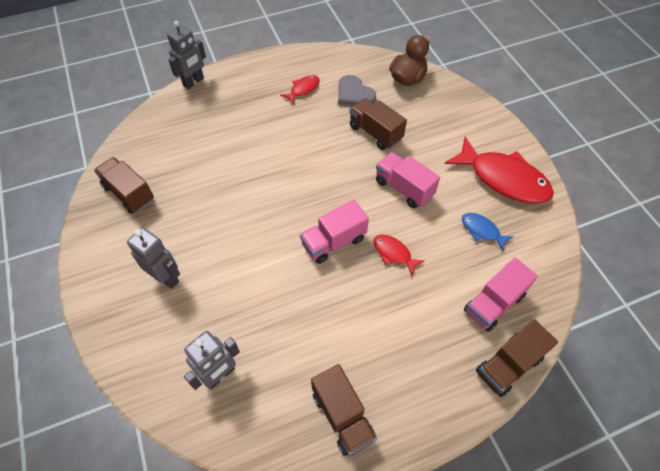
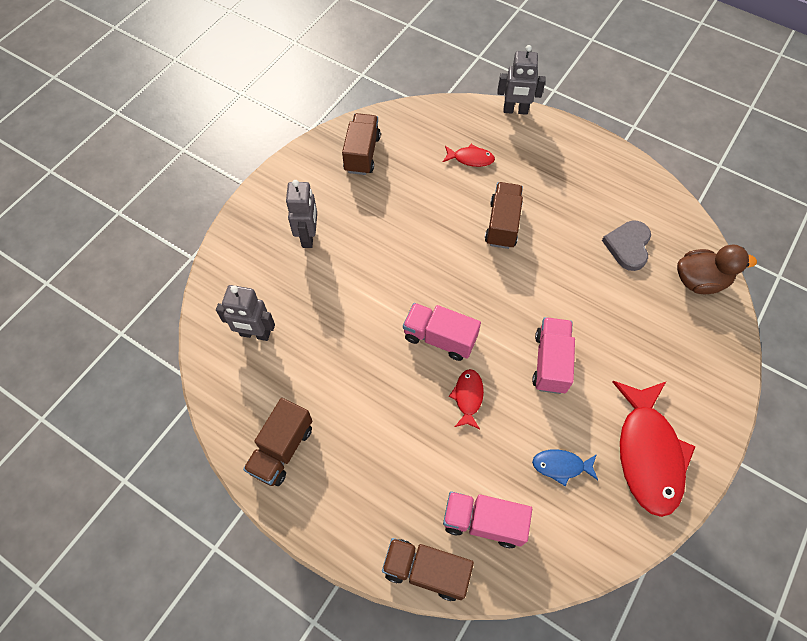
camera: 55 degrees right, 5 degrees up
(303, 89) = (591, 199): red fish -> red fish (470, 159)
(375, 133) = (596, 295): brown truck -> brown truck (502, 224)
(482, 230) = (561, 466): blue fish -> blue fish turned 90 degrees counterclockwise

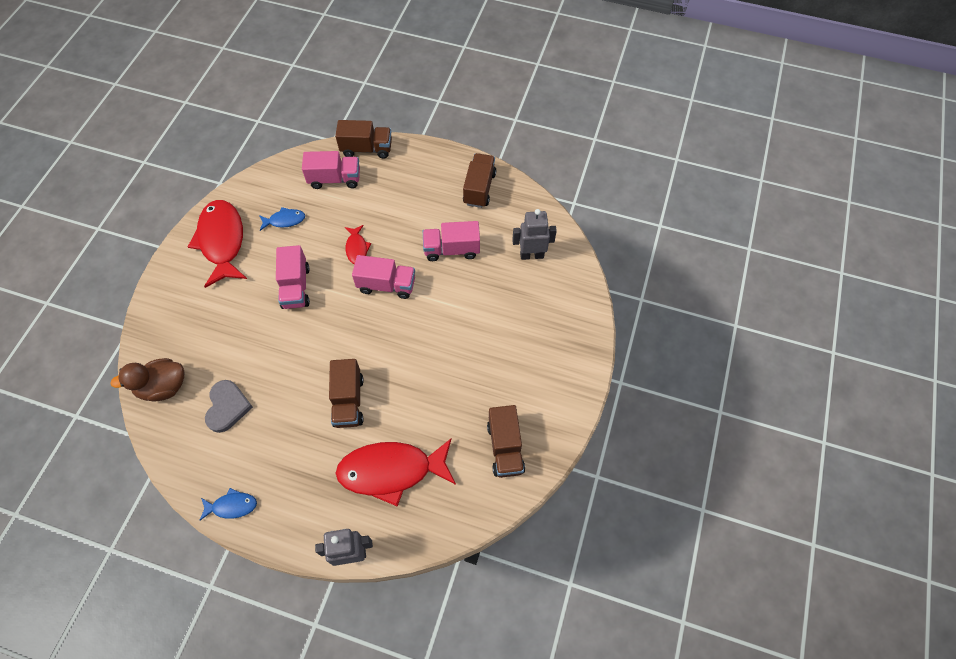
camera: 165 degrees right, 0 degrees up
(308, 236) = (523, 344): grey robot -> none
(349, 365) = (451, 249): none -> pink truck
(470, 159) = (391, 471): red fish -> red fish, size x2.14
(619, 163) = (232, 506): none -> blue fish

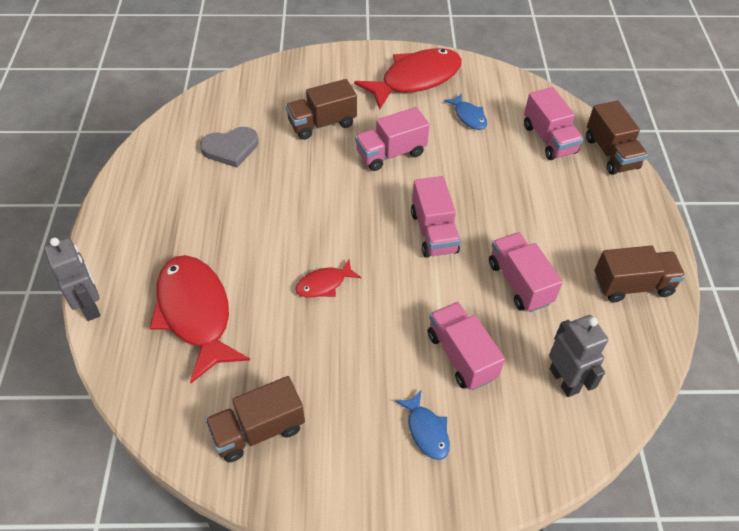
camera: 70 degrees right, 10 degrees down
(163, 387) = (237, 96): brown duck -> none
(232, 506) = (126, 189): blue fish -> blue fish (426, 430)
(348, 401) = (270, 245): brown truck -> brown truck (322, 124)
(357, 248) = (468, 188): red fish -> red fish (324, 284)
(494, 305) = (461, 356): none -> pink truck

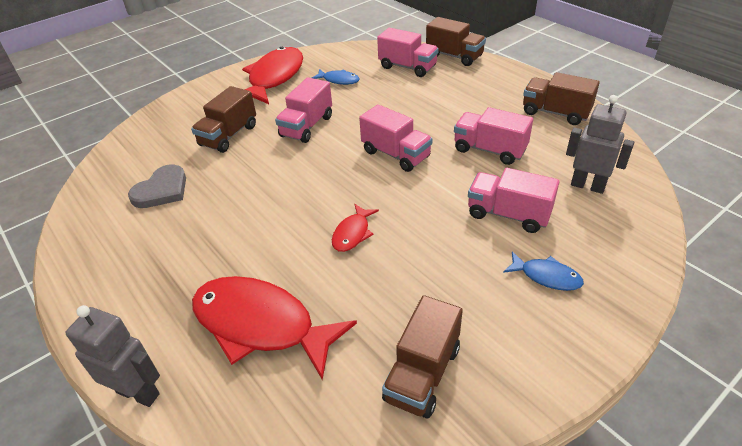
camera: 35 degrees left, 10 degrees down
(632, 285) = (555, 113): brown truck -> brown truck turned 105 degrees counterclockwise

